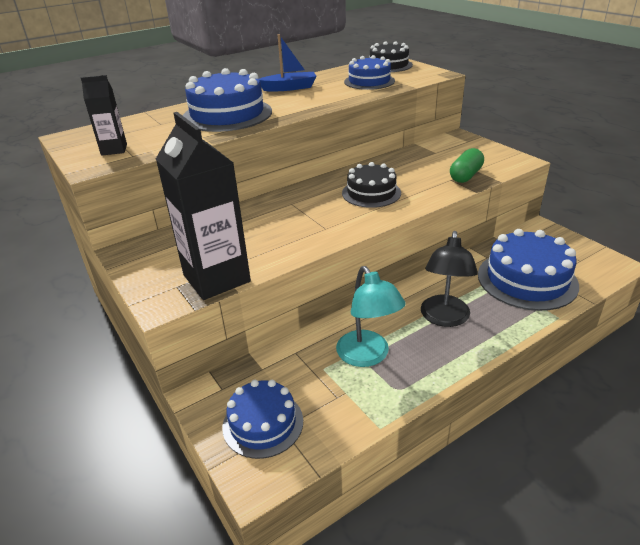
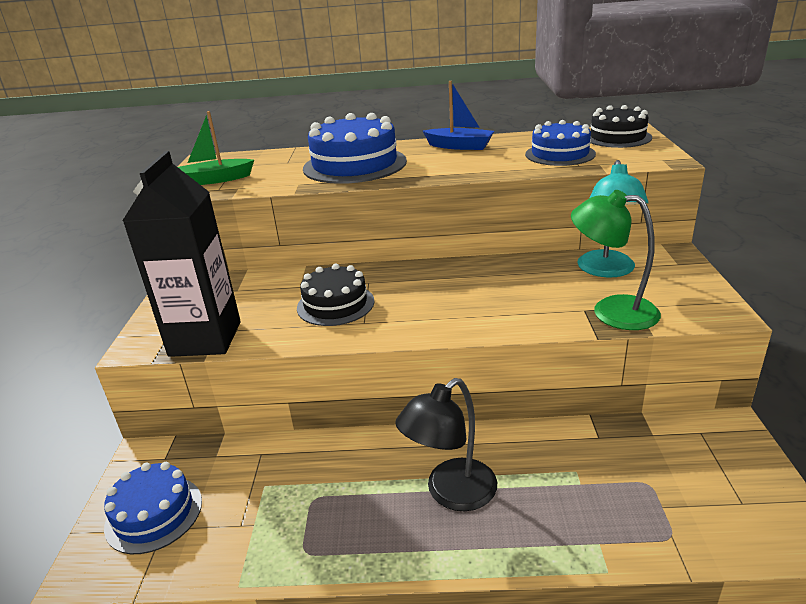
camera: 35 degrees right, 5 degrees down
(114, 150) = (215, 180): black carton -> green boat
(368, 356) = (319, 495): turquoise lamp -> turquoise lamp (606, 271)
(371, 193) = (464, 297): black cake -> black cake (335, 304)
(465, 175) = (611, 311): green capsule -> green lamp
(527, 279) = (621, 494): blue cake -> none

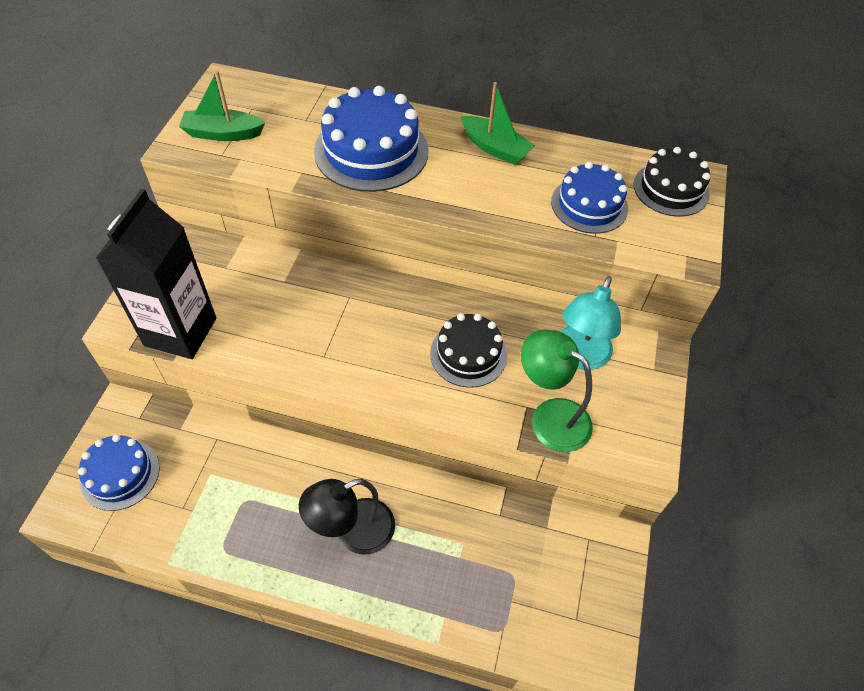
camera: 10 degrees right, 25 degrees up
(335, 304) = (307, 321): black cake -> black cake (468, 354)
(459, 146) = (495, 148): blue boat -> green boat

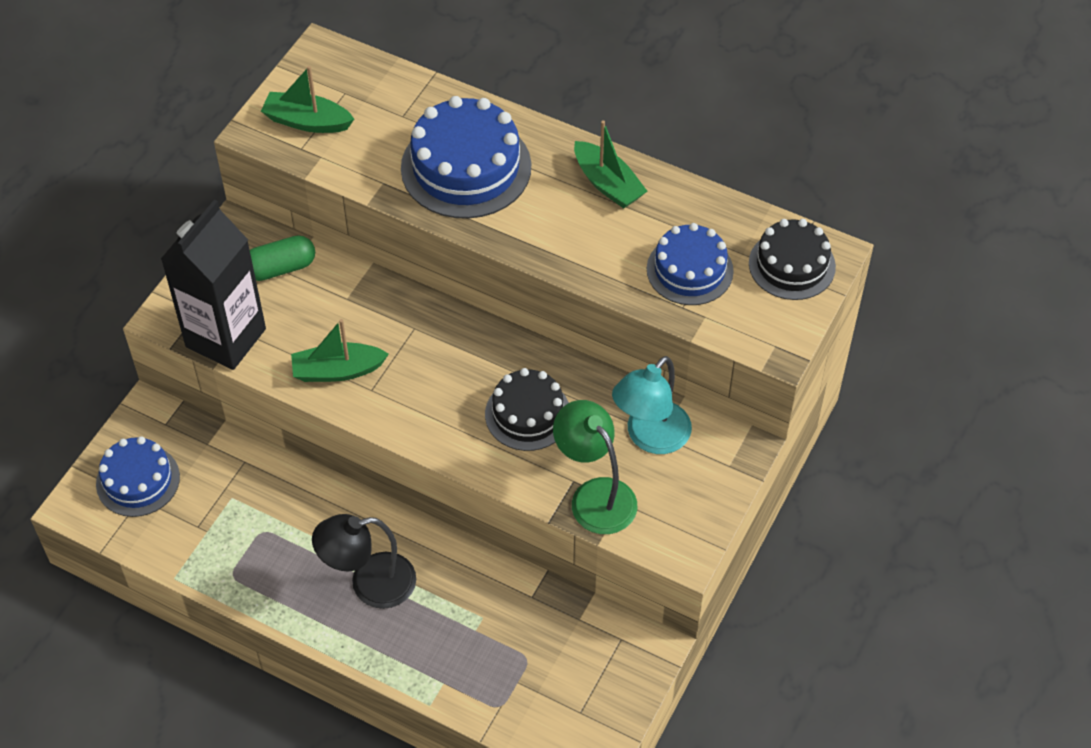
camera: 15 degrees right, 0 degrees up
(220, 265) = (280, 268): none -> green capsule
(289, 344) = (337, 370): none -> green boat

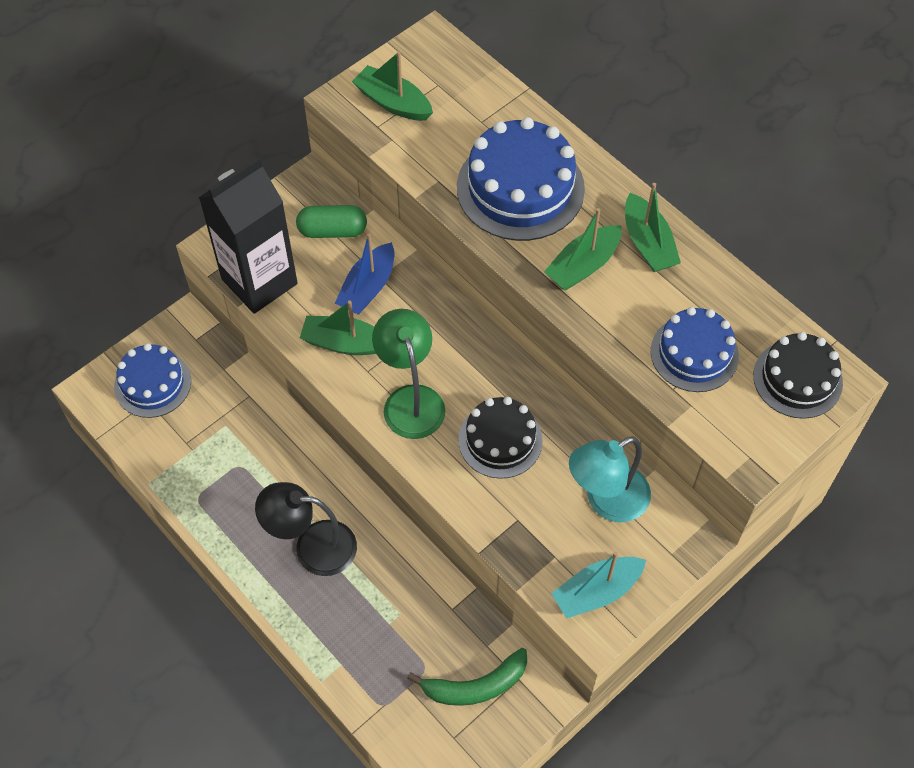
camera: 20 degrees right, 5 degrees up
(339, 312) = (368, 288): none -> blue boat
(555, 221) = (583, 266): none -> green boat
(582, 659) = (475, 686): none -> green banana
(595, 495) = (532, 541): green lamp -> green lamp (410, 400)
(673, 521) = (596, 591): none -> turquoise boat

